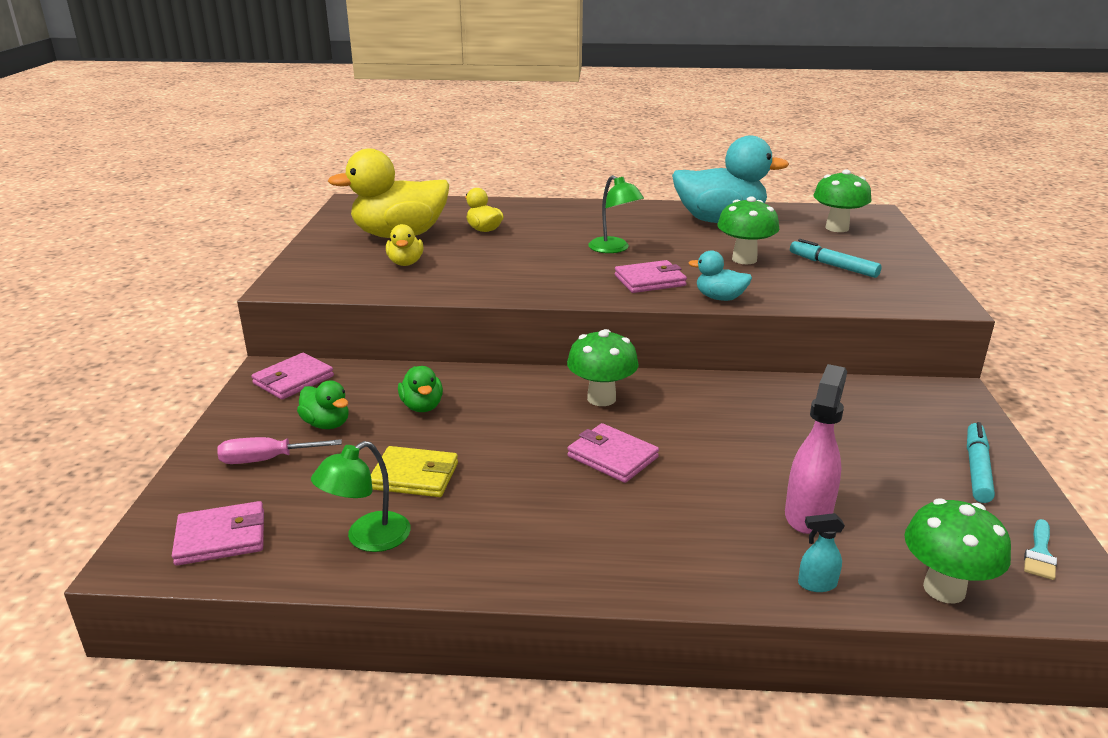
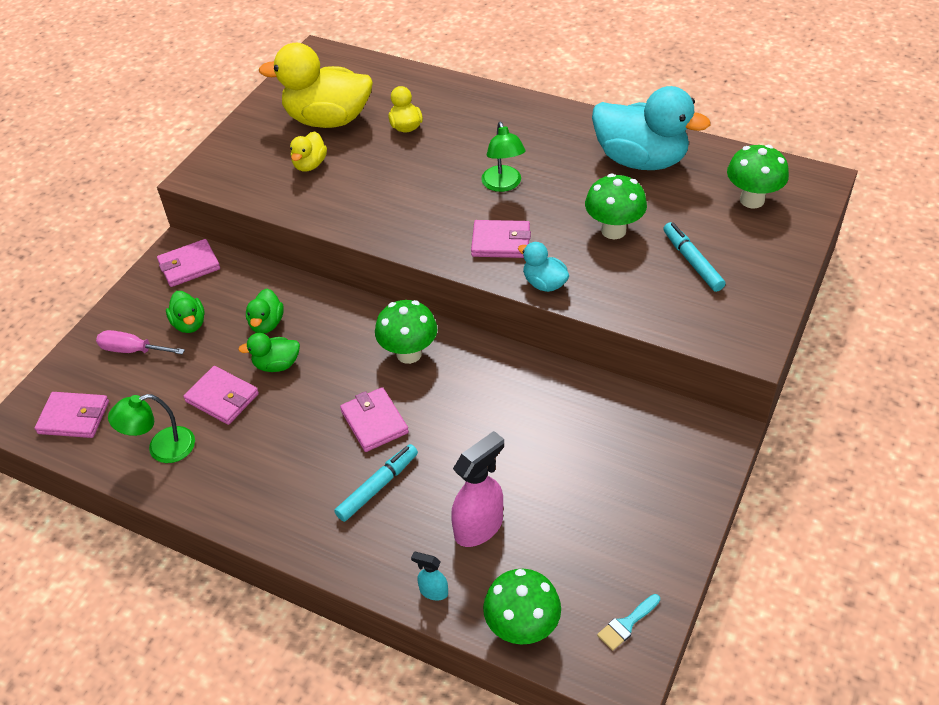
camera: 25 degrees right, 20 degrees up
(414, 476) = (222, 398): yellow wallet -> pink wallet
(460, 435) = (277, 365): none -> green duck
(977, 469) = (658, 526): turquoise marker -> turquoise marker (378, 487)

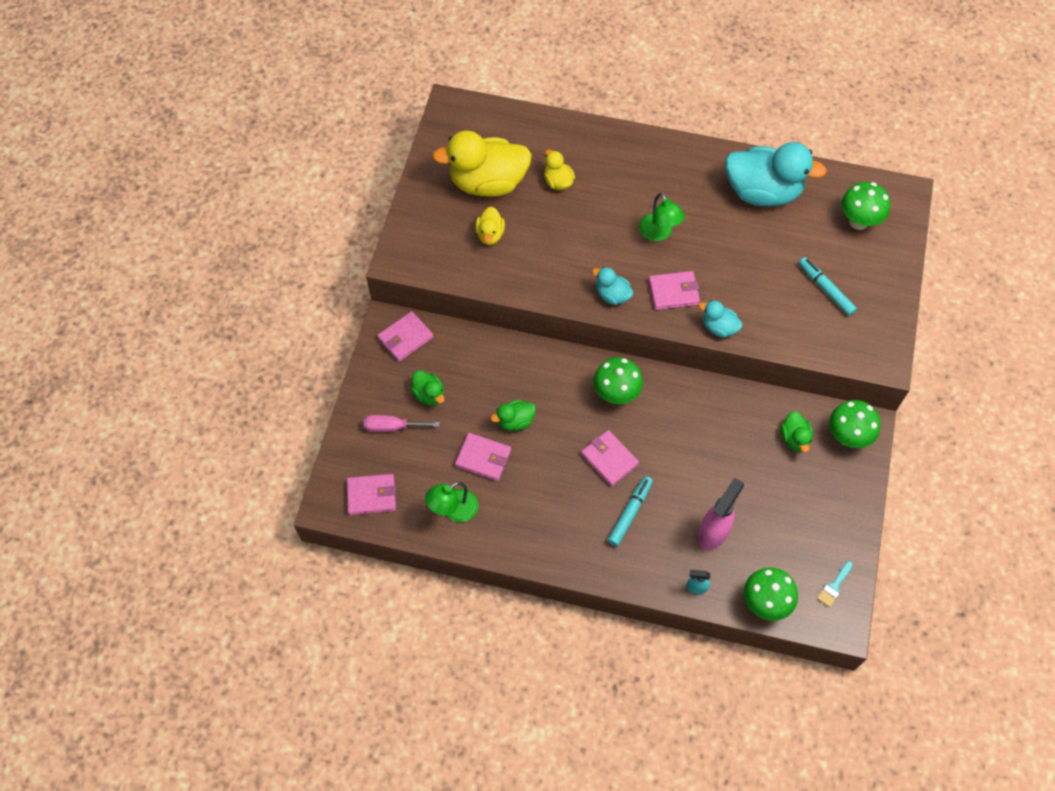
camera: 15 degrees left, 15 degrees up
(267, 324) = (492, 384): green duck -> green duck (794, 438)
(426, 236) = (612, 295): none -> turquoise duck
(613, 230) = (758, 267): green mushroom -> green mushroom (847, 436)

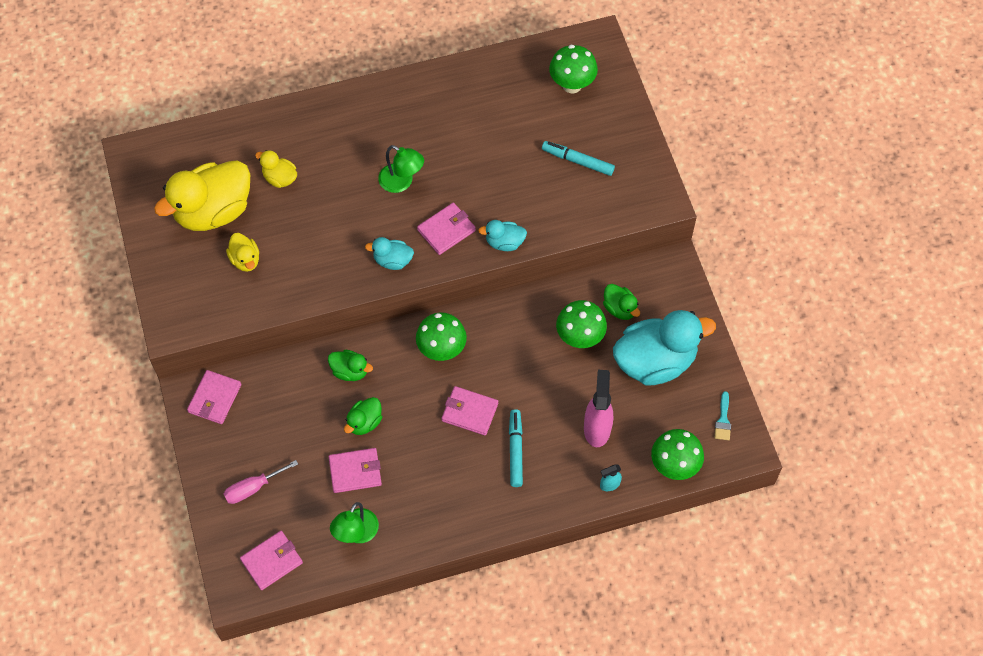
camera: 30 degrees left, 0 degrees up
(429, 394) = (269, 440): green duck -> green duck (350, 371)
(762, 192) = (473, 98): turquoise duck -> turquoise duck (655, 361)
(847, 436) = (663, 283): green mushroom -> green mushroom (580, 338)

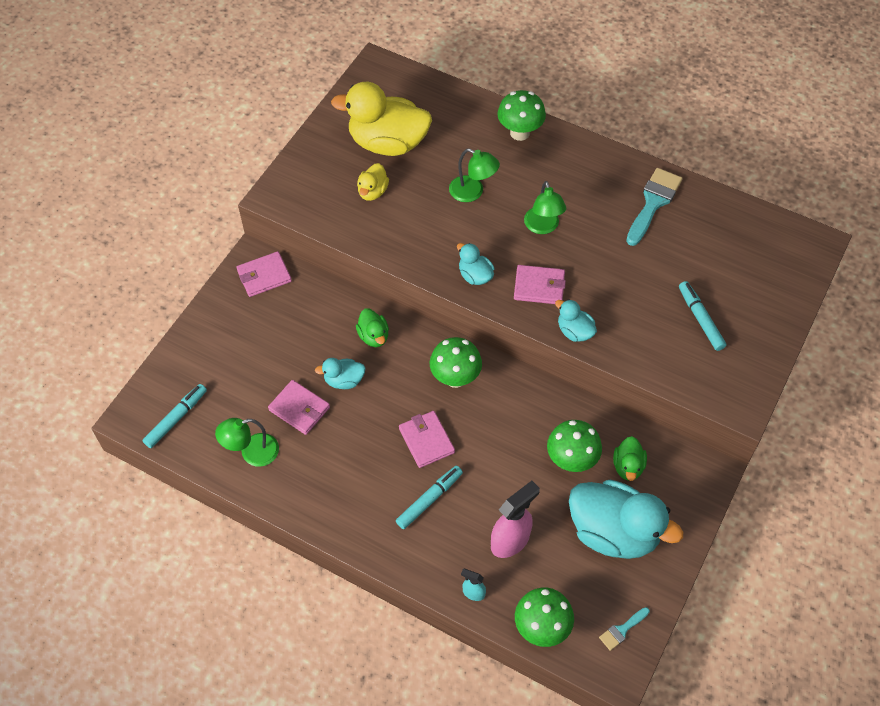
camera: 45 degrees right, 5 degrees down
(253, 488) = (221, 357): pink screwdriver -> none
(272, 561) = (176, 418): pink wallet -> turquoise marker
(280, 178) = (457, 156): yellow duck -> none
(322, 197) = (472, 192): none -> green lamp
(364, 422) = (344, 380): green duck -> turquoise duck
(460, 99) = (653, 203): none -> turquoise brush
(572, 85) = (757, 260): green mushroom -> green mushroom (519, 133)

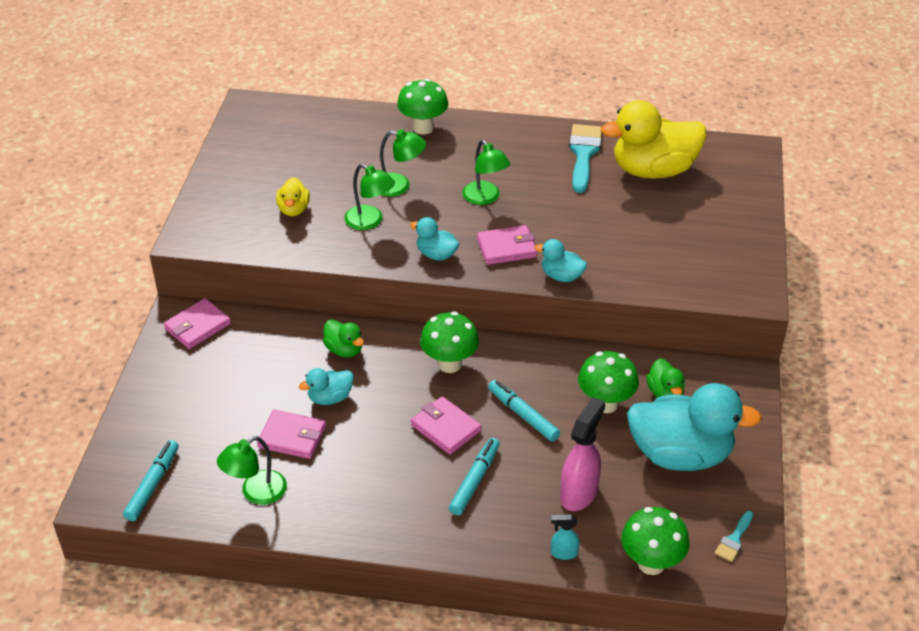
camera: 20 degrees left, 15 degrees down
(387, 143) = (290, 166): yellow duck -> yellow duck (653, 170)
(432, 223) = (370, 221): none -> green lamp
(700, 319) = (678, 235): turquoise marker -> turquoise marker (523, 415)

